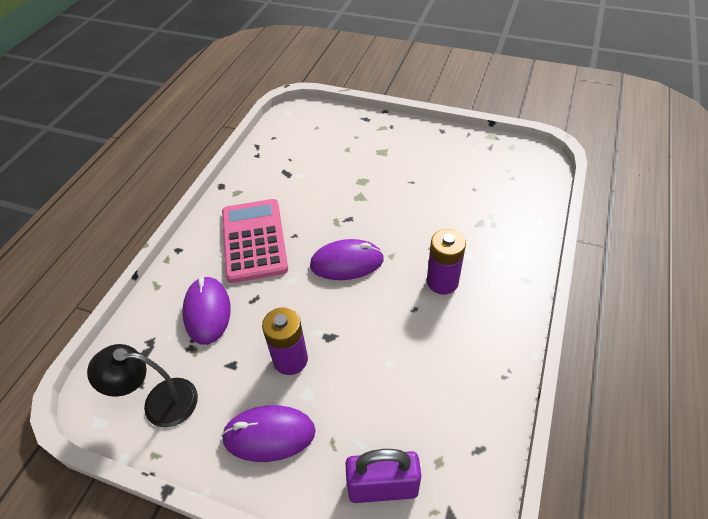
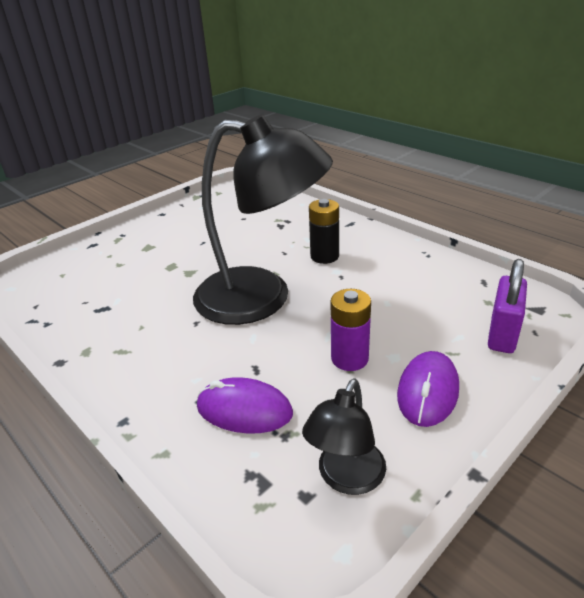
camera: 65 degrees left, 15 degrees down
(254, 240) = (174, 352): pink calculator -> none
(347, 263) = (262, 298): purple mouse -> black lamp
(442, 282) = (324, 256): purple battery -> black battery

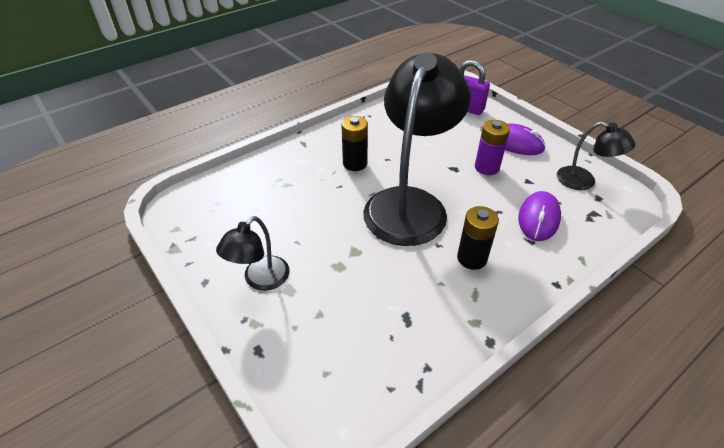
camera: 85 degrees left, 10 degrees up
(160, 233) = (260, 280): none -> black lamp
(173, 347) = (472, 258): none -> black battery

